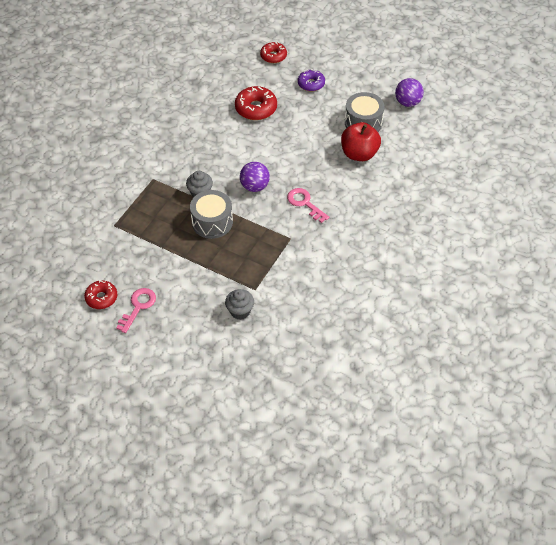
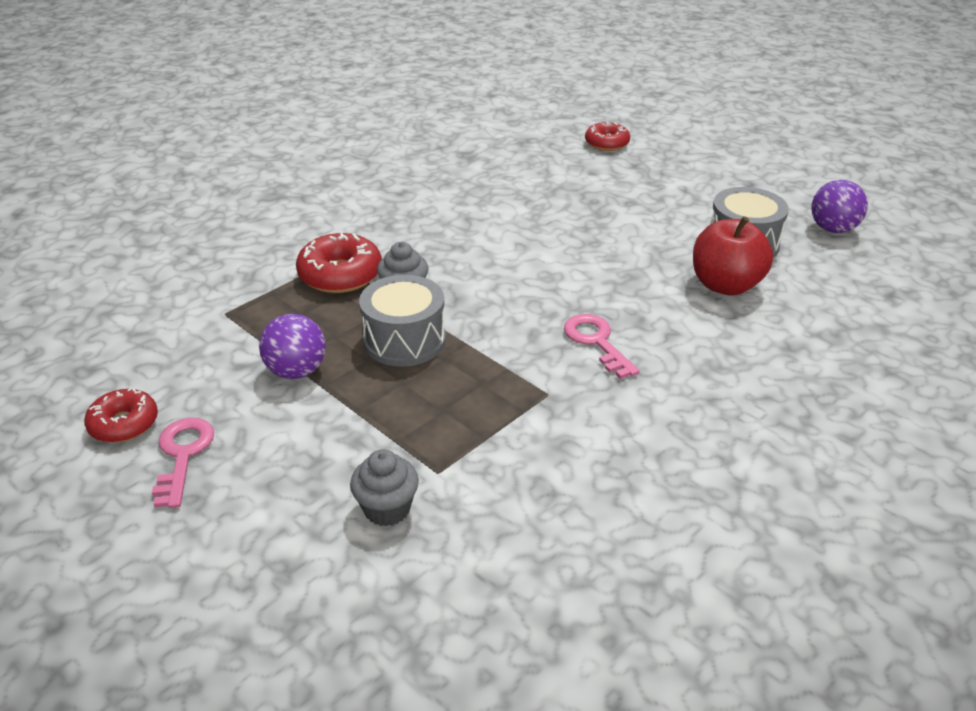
camera: 15 degrees right, 15 degrees down
(138, 307) = (183, 455): pink key -> pink key turned 45 degrees counterclockwise
(255, 186) = (509, 300): purple ball -> purple ball (296, 371)
(256, 108) = (553, 198): red donut -> red donut (340, 275)
(311, 84) = (660, 182): purple donut -> none

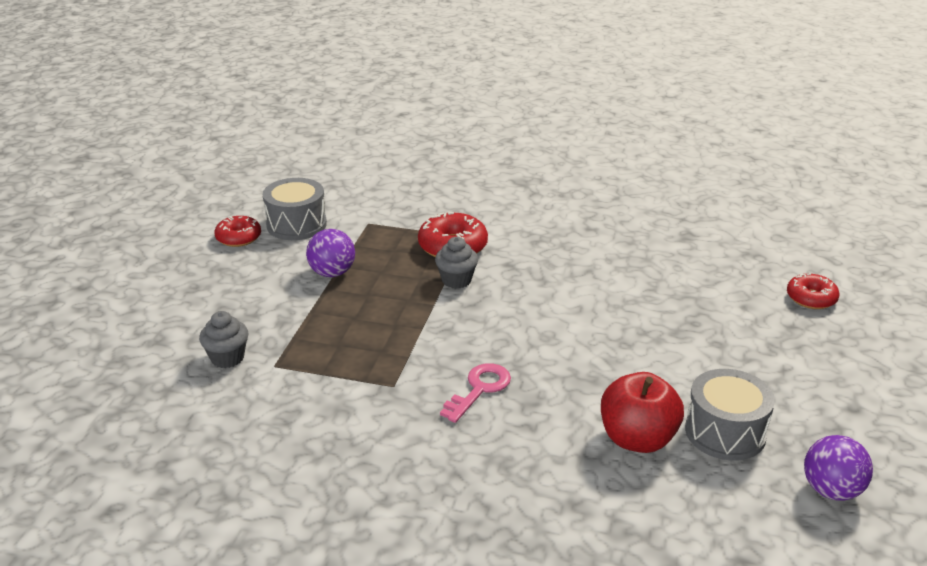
camera: 60 degrees right, 5 degrees down
(183, 455) = (226, 267): pink key -> none
(404, 340) = (401, 301): grey drum -> grey drum (296, 224)

